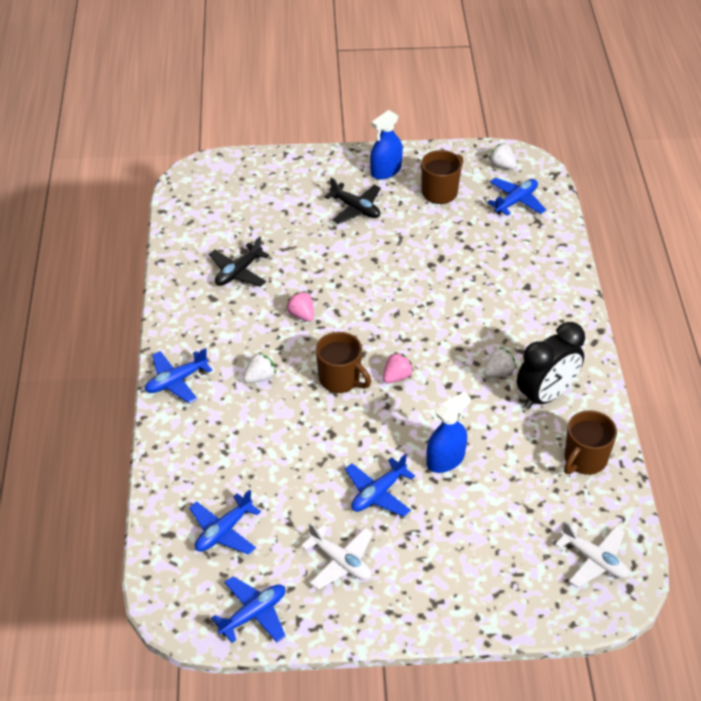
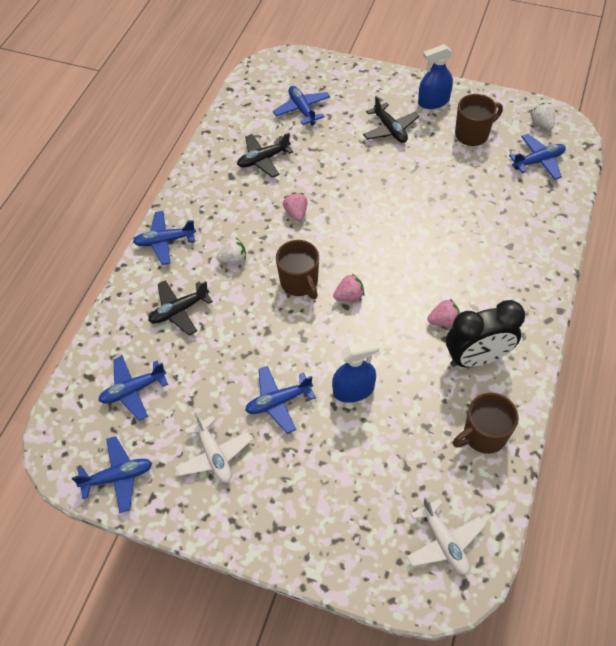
camera: 25 degrees right, 10 degrees up
(230, 442) = (179, 310): none -> black plane
(253, 212) = (302, 109): none -> blue plane
(499, 372) = (443, 321): white strawberry -> pink strawberry

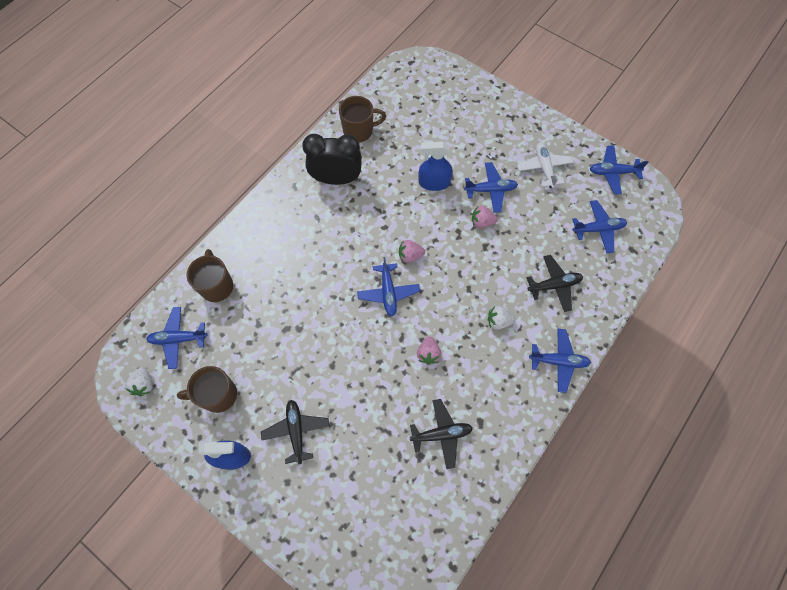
camera: 165 degrees left, 10 degrees up
(299, 282) = (447, 280): brown mug -> brown mug (217, 285)
(302, 109) = (378, 497): blue plane -> blue plane (388, 292)
(443, 321) = (346, 213): pink strawberry -> pink strawberry (482, 222)
(444, 542) = (413, 83): white plane -> none

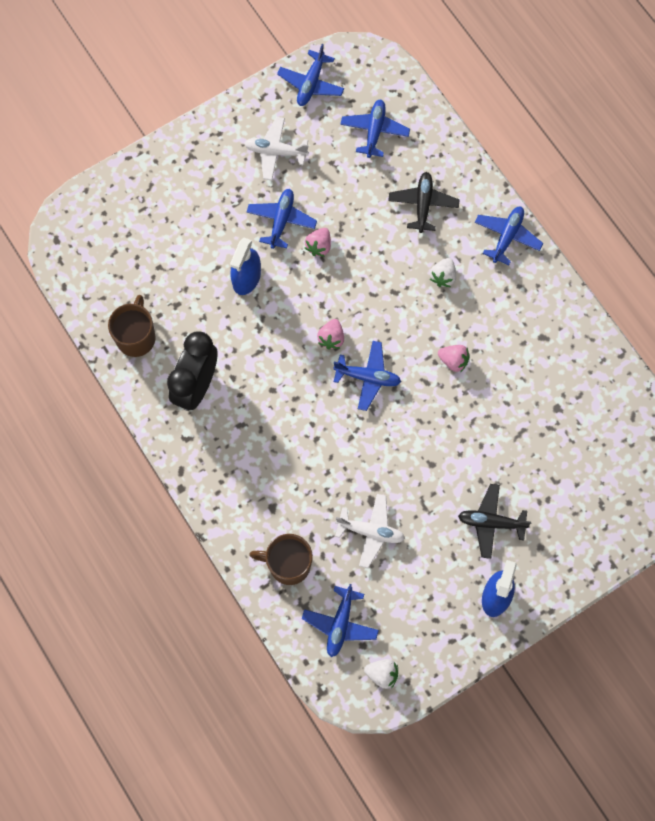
camera: 70 degrees left, 5 degrees up
(218, 395) = (422, 595): brown mug -> none
(260, 337) = (371, 532): none -> white plane
(441, 434) = (542, 379): black plane -> none

